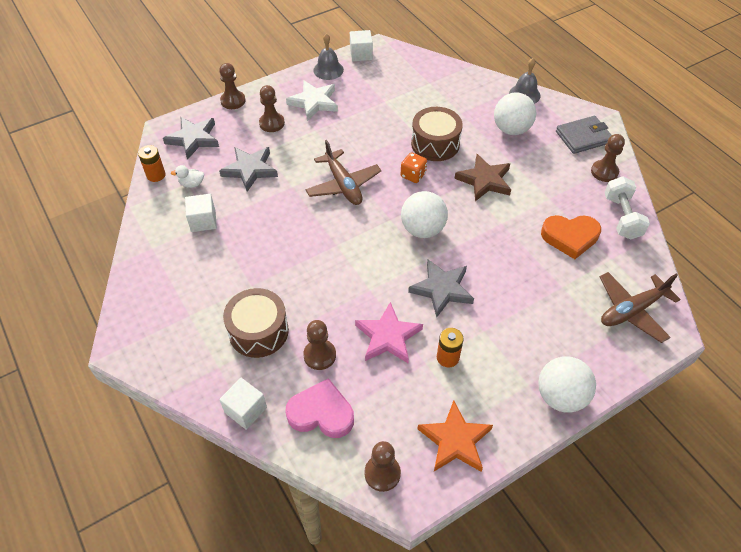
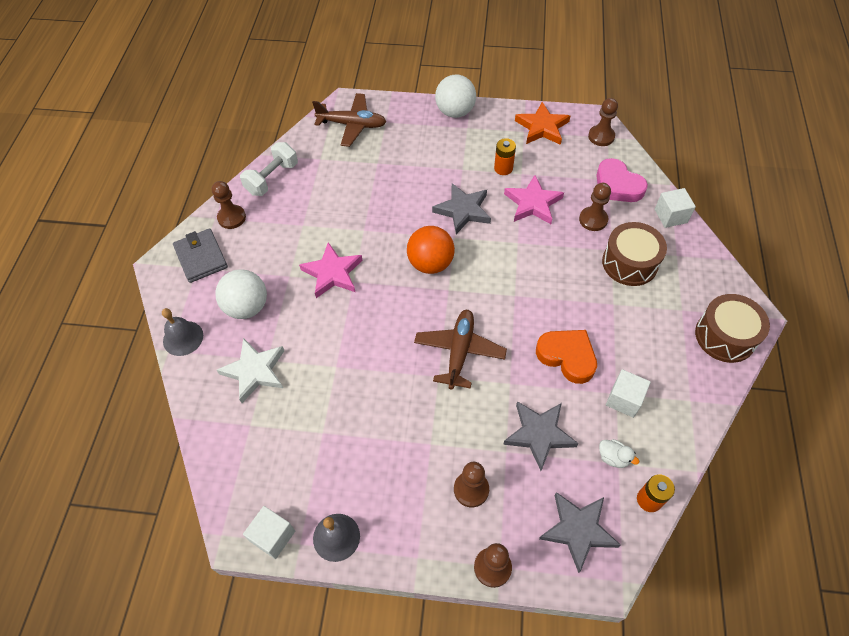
camera: 140 degrees left, 5 degrees up
(314, 102) = (399, 489): white star -> white star (255, 371)
(413, 175) = (387, 319): orange dice -> none
(422, 229) = (430, 263): white ball -> orange ball
(435, 144) = (331, 339): brown drum -> brown drum (725, 336)
(484, 180) = (333, 273): brown star -> pink star
(570, 237) = (328, 188): orange heart -> orange heart (567, 356)
(583, 137) = (201, 257): grey wallet -> grey wallet turned 45 degrees clockwise

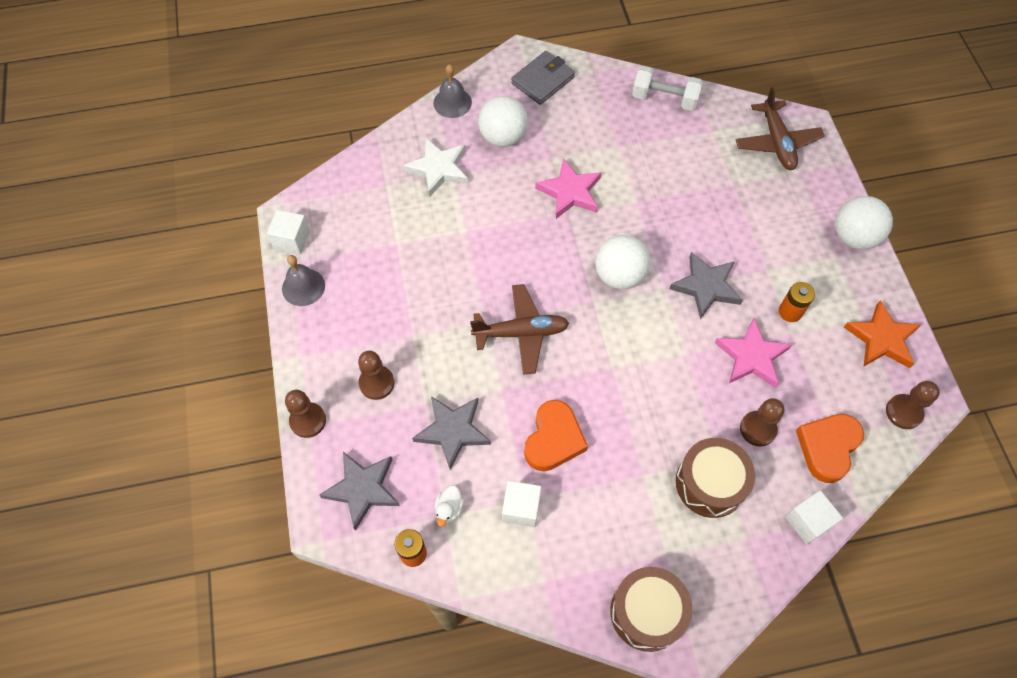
camera: 70 degrees right, 5 degrees up
(232, 218) = (599, 85): brown pawn -> none
(430, 263) = (619, 275): orange ball -> white ball
(617, 185) = (828, 447): pink heart -> orange heart

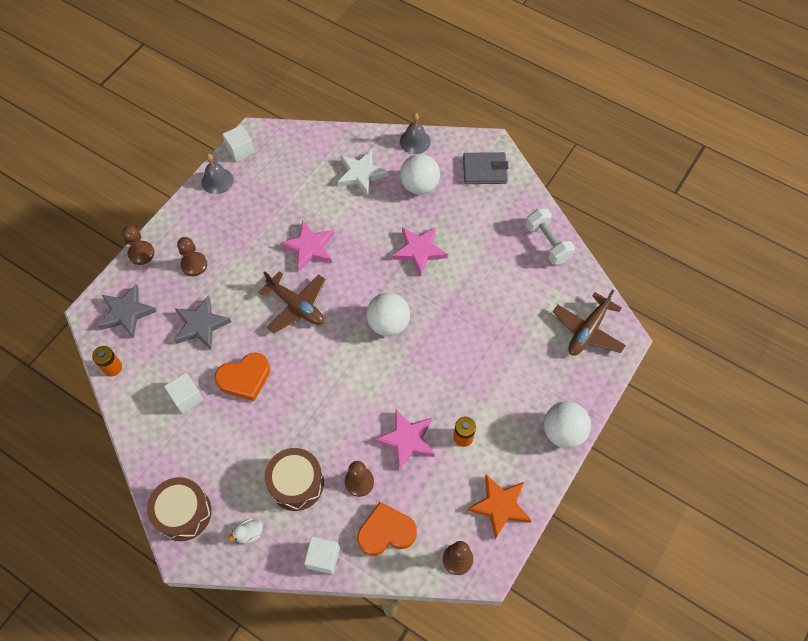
camera: 45 degrees right, 0 degrees up
(449, 509) = (153, 363): white duck -> white duck (249, 533)
(470, 271) = (309, 247): none -> pink star
(706, 287) = (431, 376): grey star -> none

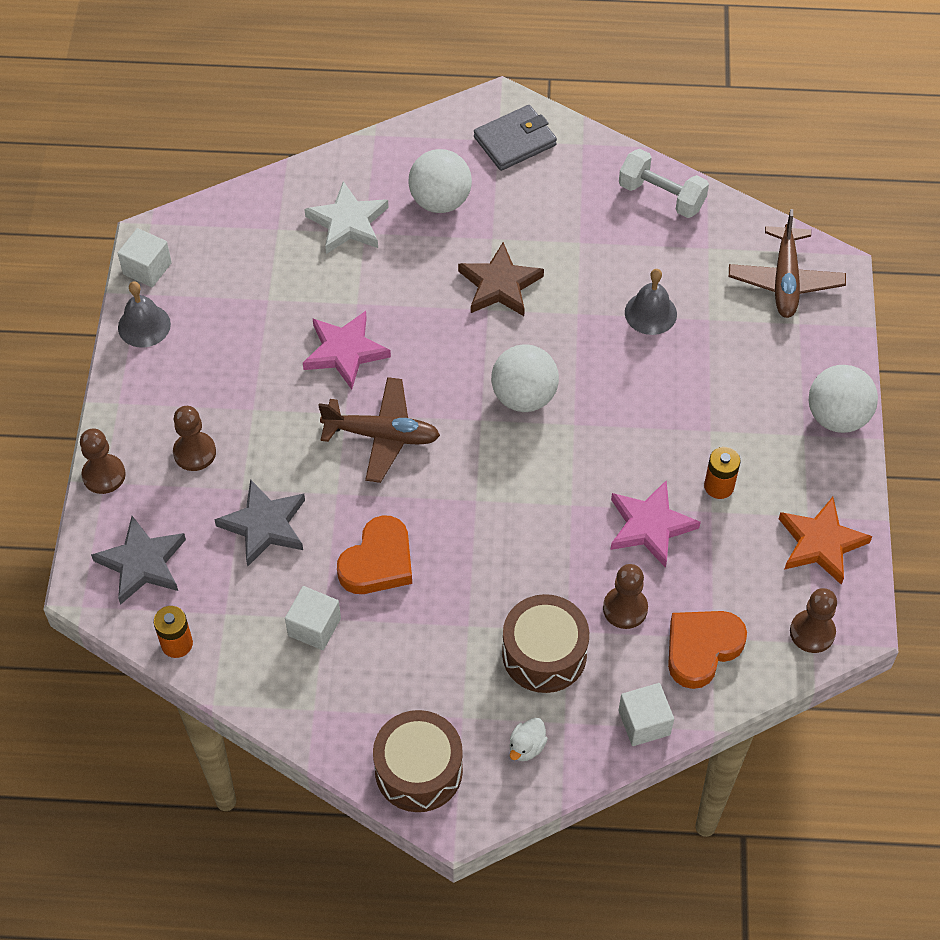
camera: 30 degrees left, 5 degrees down
(415, 141) = (392, 145): grey bell -> grey bell (650, 313)
(419, 251) = (500, 285): pink star -> brown star

